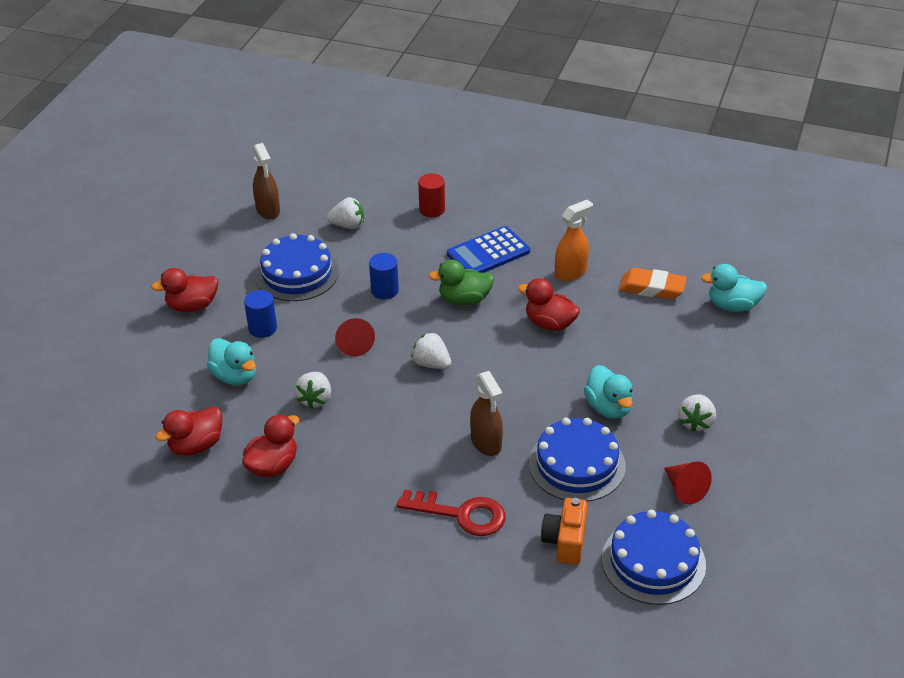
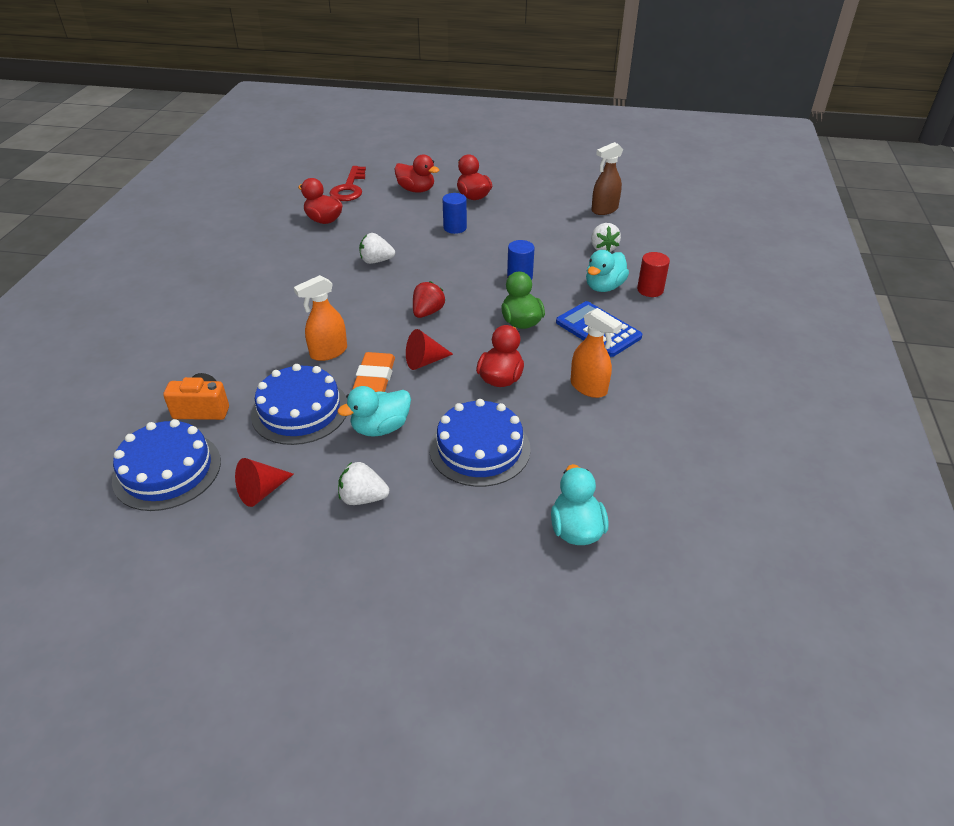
camera: 80 degrees right, 0 degrees up
(235, 376) = (398, 224): turquoise duck -> turquoise duck (604, 287)
(273, 466) = (302, 252): red duck -> red duck (416, 190)
(297, 273) = (527, 233): blue cake -> blue cake (479, 448)
(354, 344) = (445, 270): red cone -> red cone (425, 361)
(431, 364) = (427, 312): white strawberry -> red strawberry
(461, 514) = (243, 346): red key -> red key (349, 188)
(486, 443) = (328, 352): brown spray bottle -> orange spray bottle
(652, 288) = (584, 453): orange eraser -> orange eraser (375, 378)

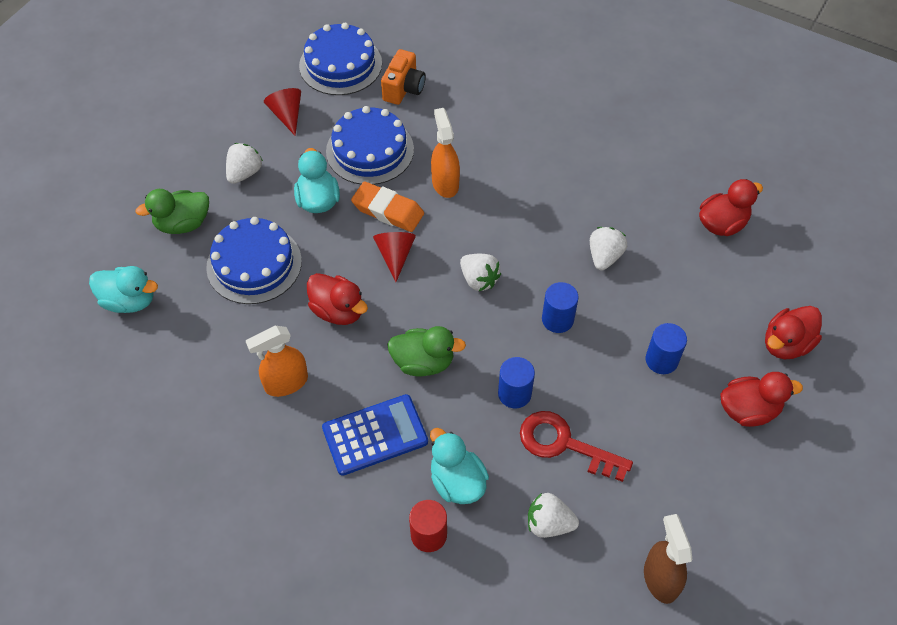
camera: 110 degrees right, 15 degrees up
(349, 188) = (808, 267): red key -> red key (564, 444)
(427, 312) = (479, 280): red strawberry -> white strawberry
(445, 271) = (557, 319): none -> blue cylinder
(456, 525) = (183, 224): none -> green duck

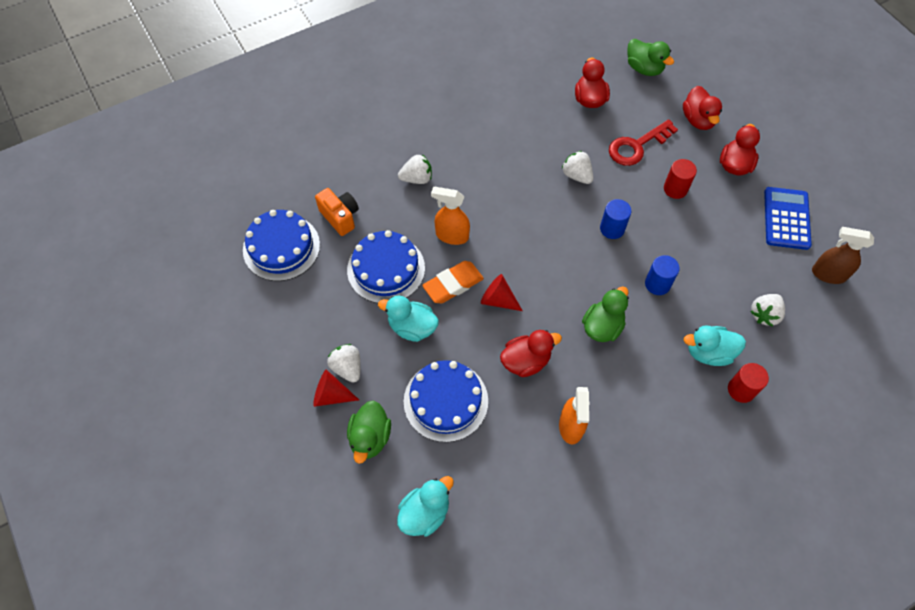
camera: 60 degrees left, 5 degrees up
(287, 115) = (307, 309): red cone -> red cone (331, 395)
(375, 435) = (646, 386): blue calculator -> blue calculator (786, 218)
(479, 280) = (552, 258): white strawberry -> white strawberry (417, 178)
(564, 444) = (710, 275): red key -> red key (637, 146)
(661, 360) = (675, 189): blue cylinder -> red cylinder
(817, 257) = (644, 68): none -> green duck

